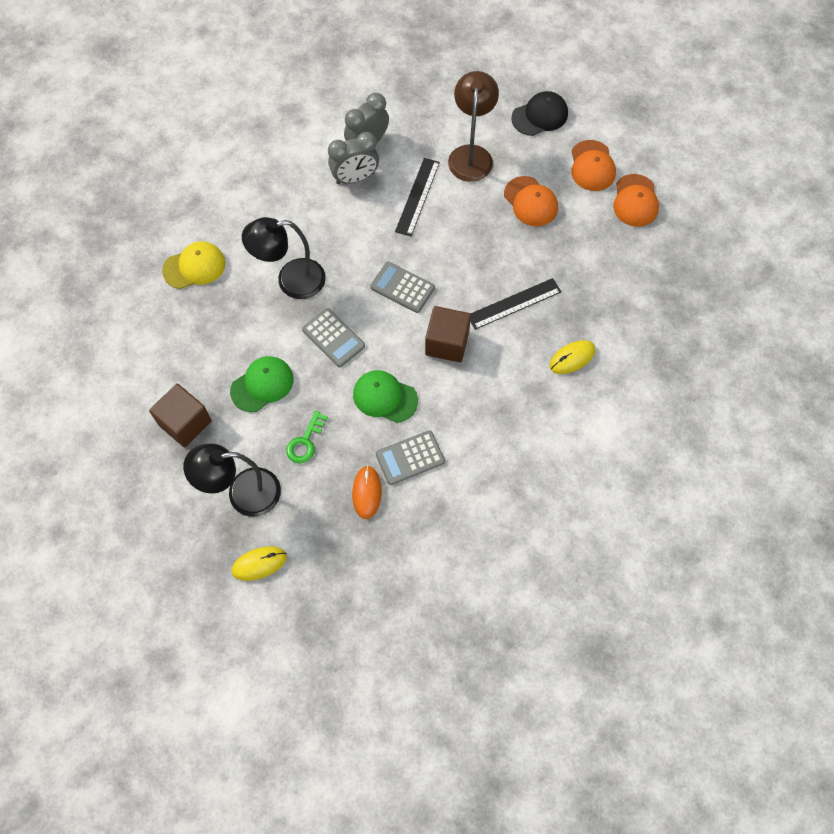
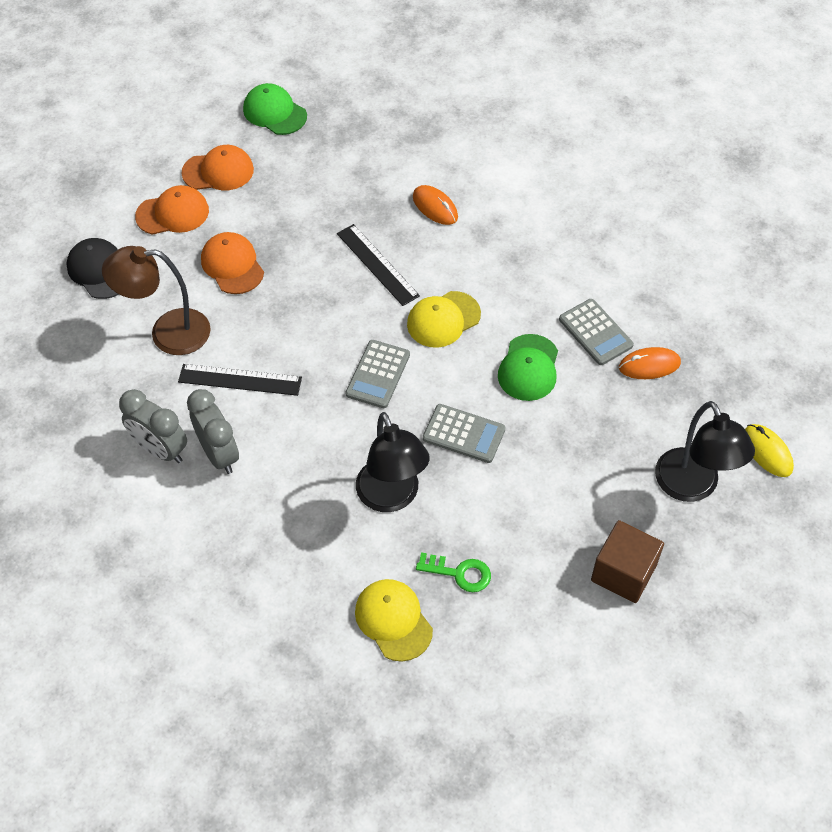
camera: 100 degrees left, 10 degrees down
(262, 385) = (547, 497): green cap -> green cap (274, 112)
(305, 442) = (608, 436): green key -> green key (459, 573)
(333, 338) = (464, 434): grey calculator -> grey calculator turned 75 degrees clockwise
(447, 343) = (443, 319): brown cube -> yellow cap
(530, 202) = (232, 265): orange cap -> orange cap turned 75 degrees counterclockwise
(572, 358) = (435, 207): yellow mouse -> orange mouse

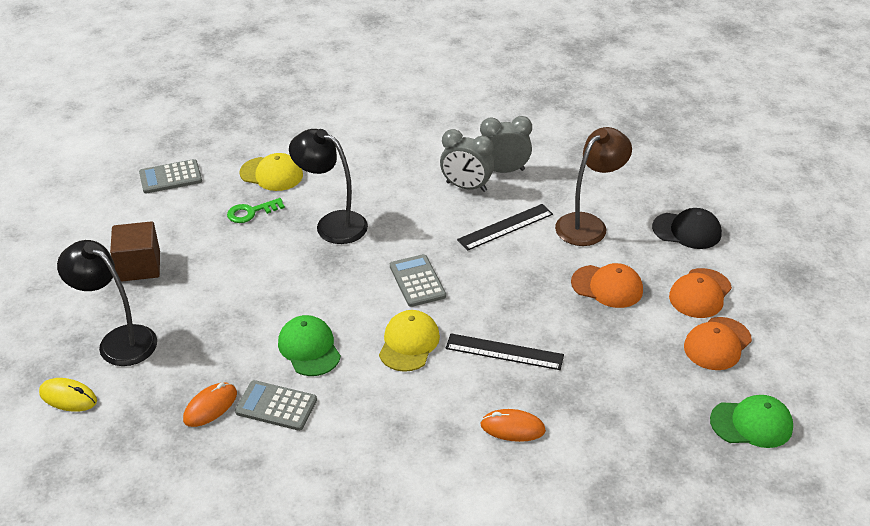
camera: 140 degrees right, 15 degrees down
(464, 434) = (318, 281): grey calculator -> grey calculator (170, 177)

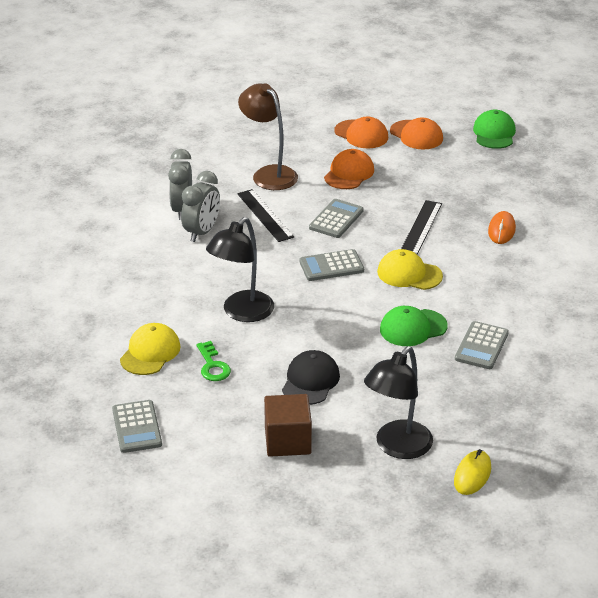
camera: 85 degrees left, 5 degrees down
(210, 407) = (483, 384): orange mouse -> none
(508, 280) = (336, 219): none -> grey calculator
(687, 231) = (286, 130): black cap -> black cap (310, 381)

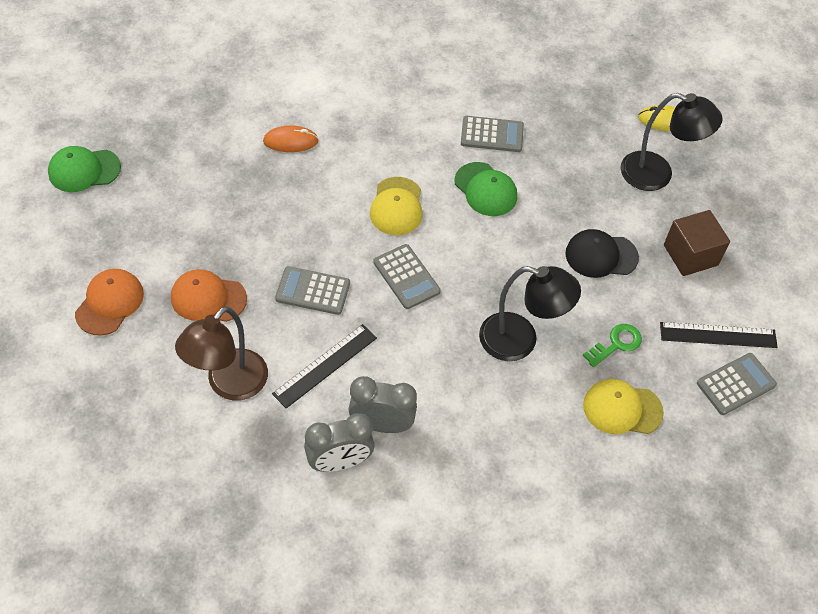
camera: 110 degrees left, 20 degrees up
(416, 135) = (101, 245): orange cap -> none
(421, 227) = (306, 210): black ruler -> black ruler (718, 335)

